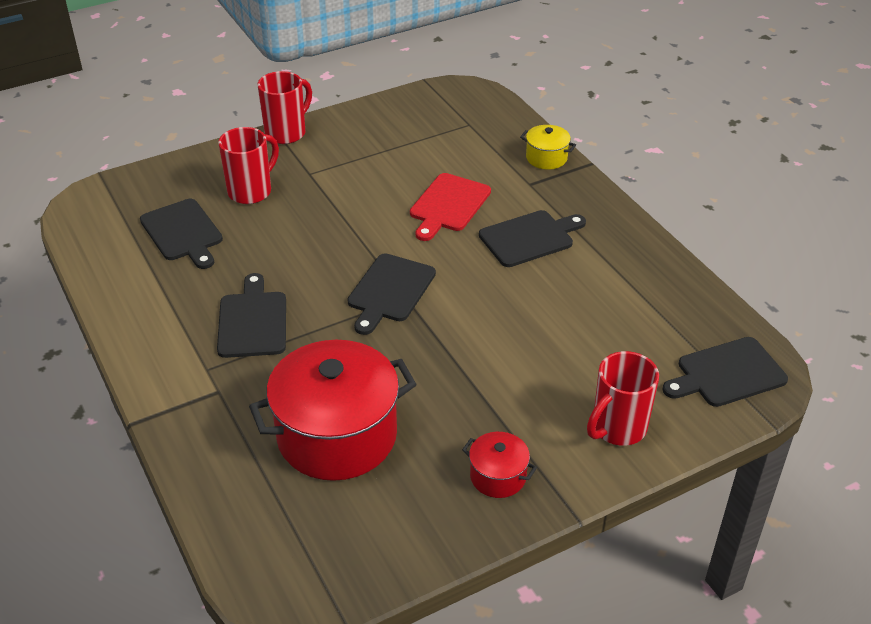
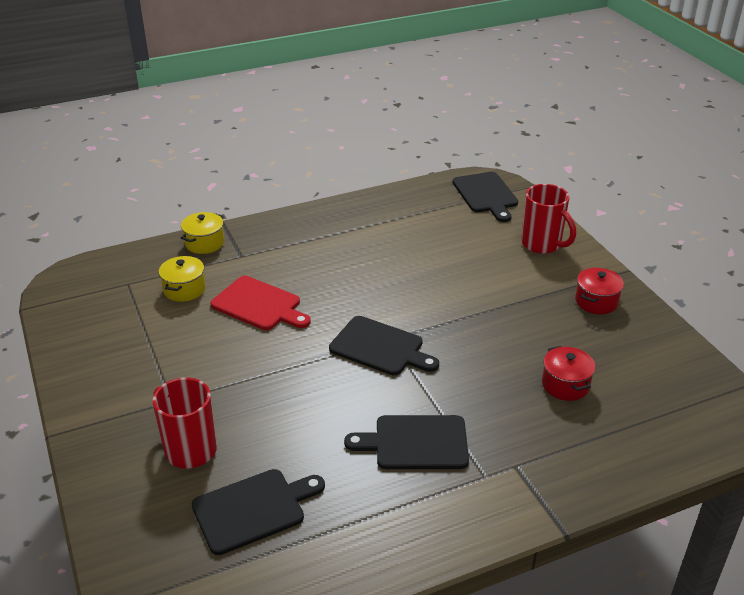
camera: 85 degrees left, 5 degrees down
(287, 133) = (79, 419): red mug -> none
(337, 436) = (565, 385): red pot -> red pot, size x0.45
(465, 157) = (184, 289): none -> yellow pot
(530, 238) = (319, 263): black cutting board -> none

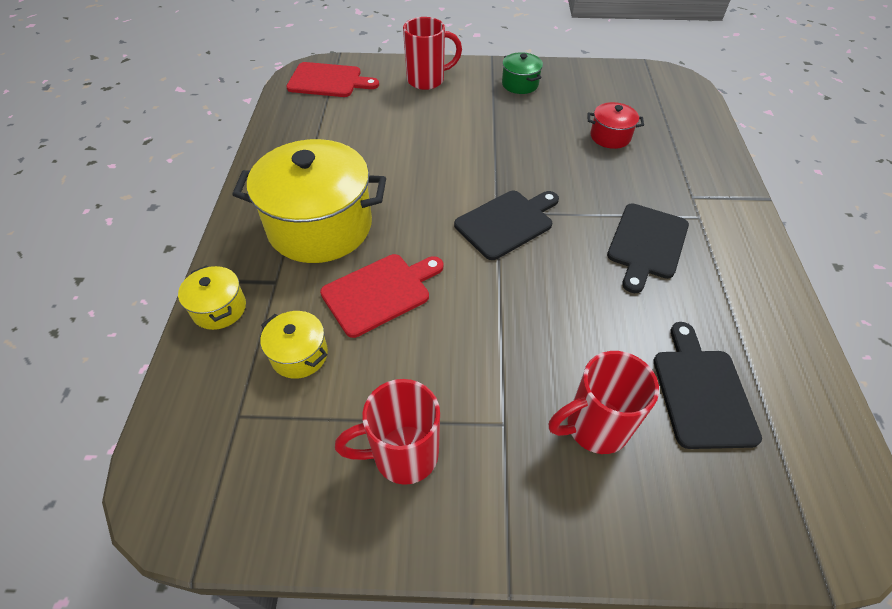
camera: 65 degrees left, 15 degrees up
(127, 360) = (403, 454): none -> red mug
(307, 255) = (320, 226): none -> yellow pot
(486, 195) = (328, 81): black cutting board -> red cutting board
(596, 301) = (520, 84): red pot -> green pot

